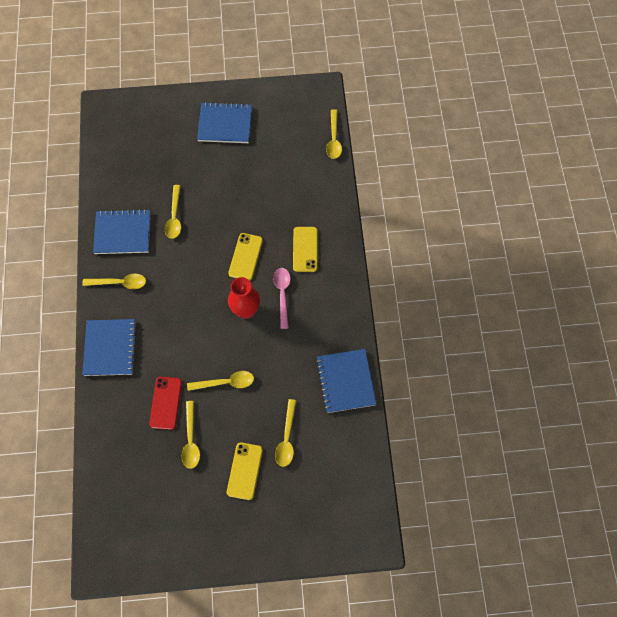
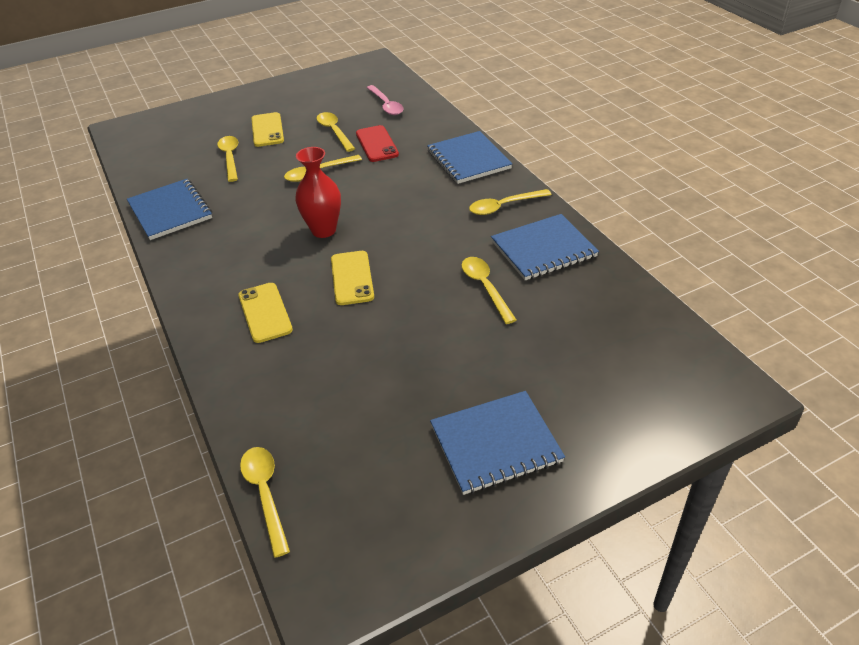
camera: 160 degrees right, 25 degrees down
(282, 294) = (280, 258): pink spoon -> pink spoon (386, 105)

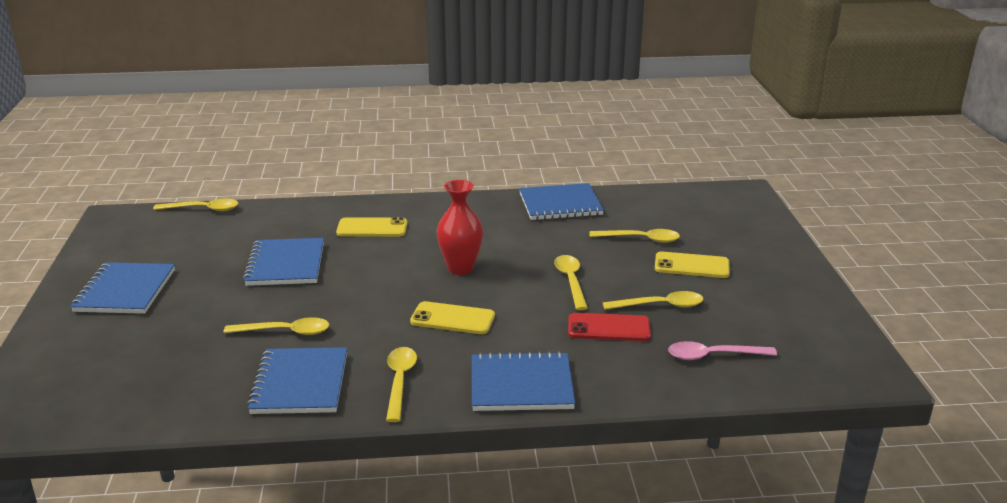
camera: 110 degrees right, 15 degrees down
(352, 278) = (374, 270): yellow phone -> yellow phone (452, 319)
(372, 342) = (285, 264): none -> blue notebook

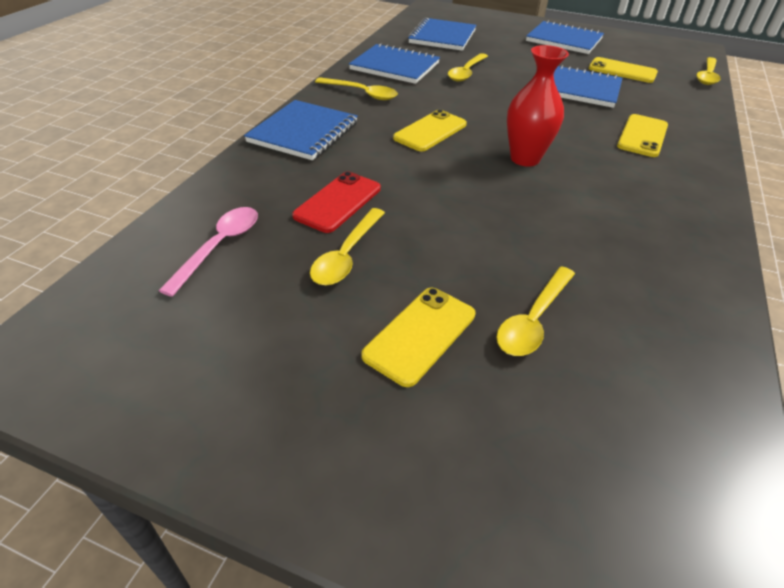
camera: 115 degrees right, 15 degrees up
(216, 248) = (622, 71): none -> yellow phone
(560, 204) = (687, 286): blue notebook -> blue notebook (442, 37)
(571, 281) = (451, 213): yellow spoon -> none

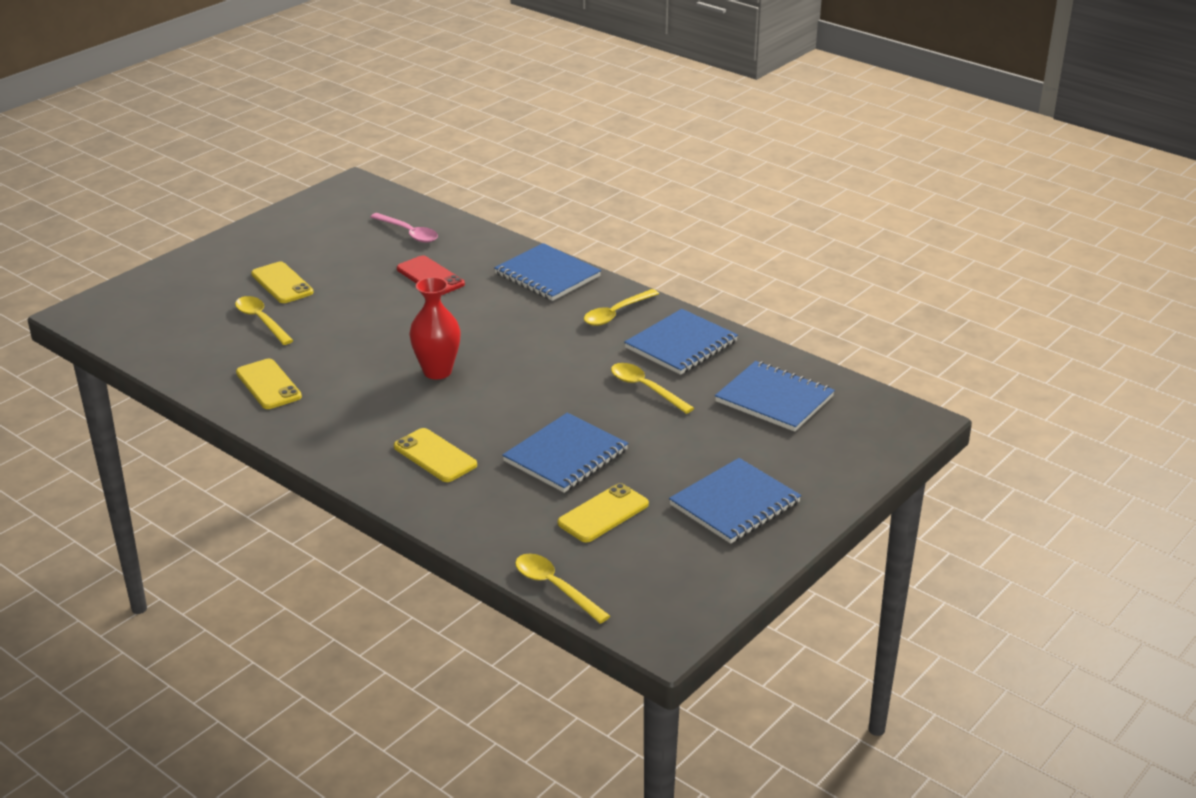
camera: 110 degrees right, 10 degrees down
(346, 255) = (368, 272): yellow spoon -> none
(430, 131) = (515, 335): yellow phone -> yellow phone (268, 385)

